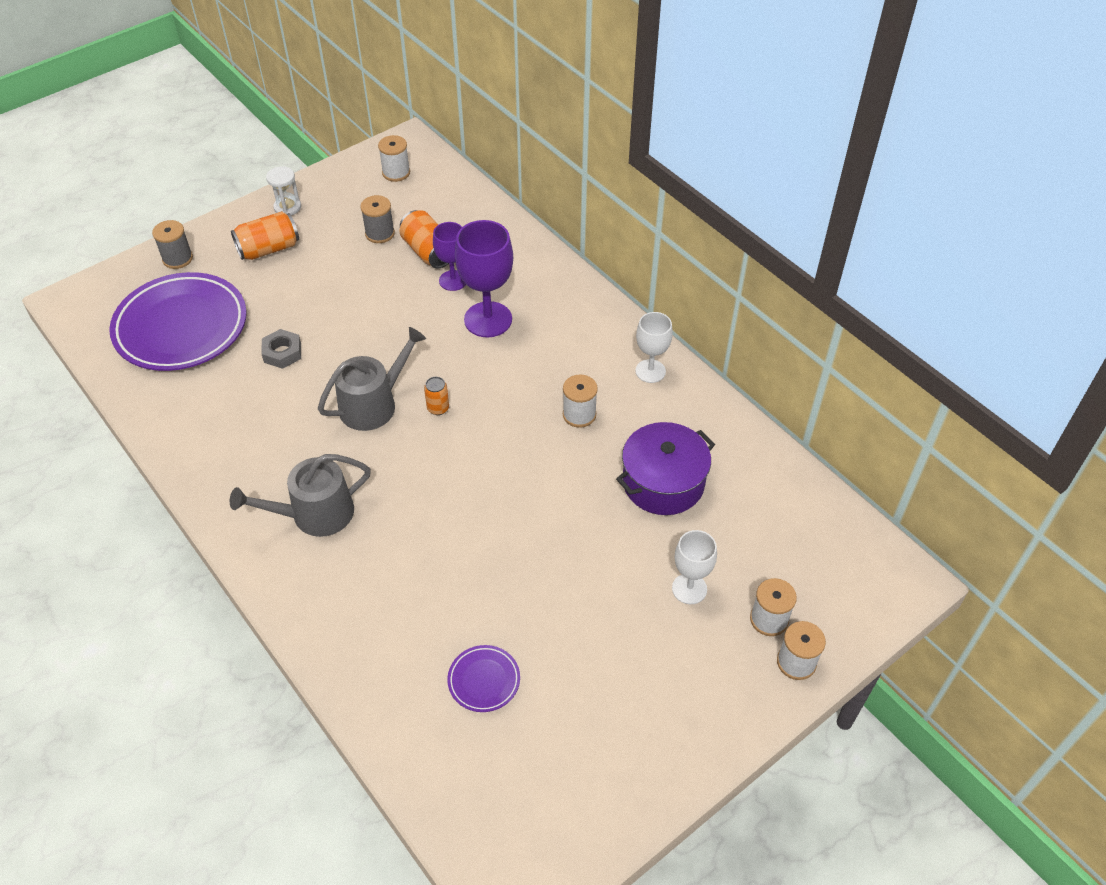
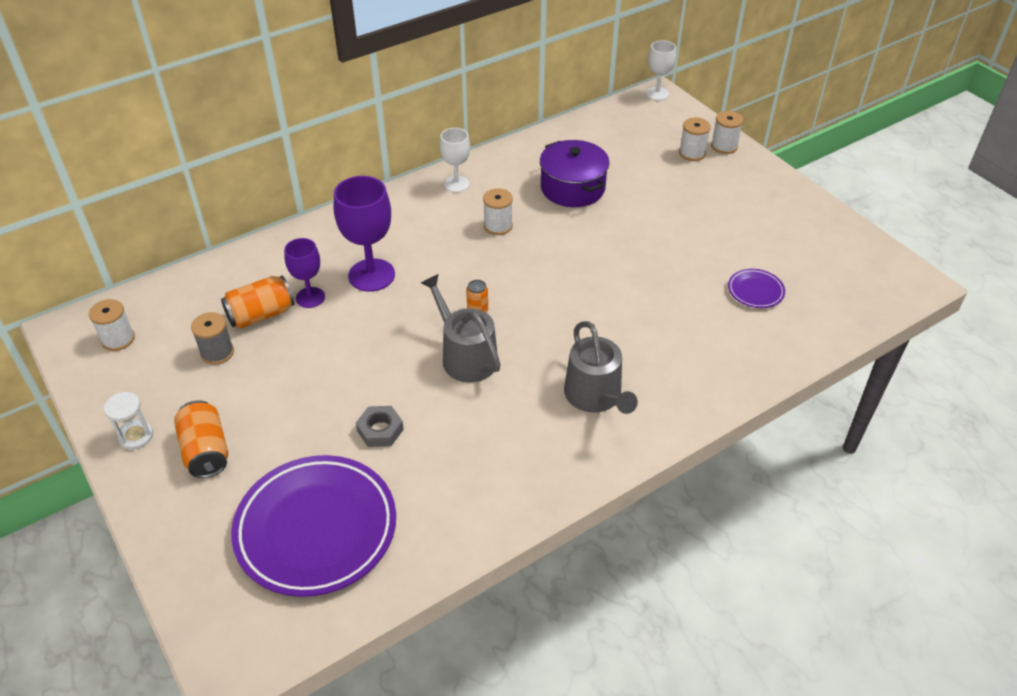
camera: 85 degrees left, 5 degrees down
(177, 258) = (189, 545): grey spool -> none
(689, 589) = (669, 185): white goblet -> white goblet (657, 94)

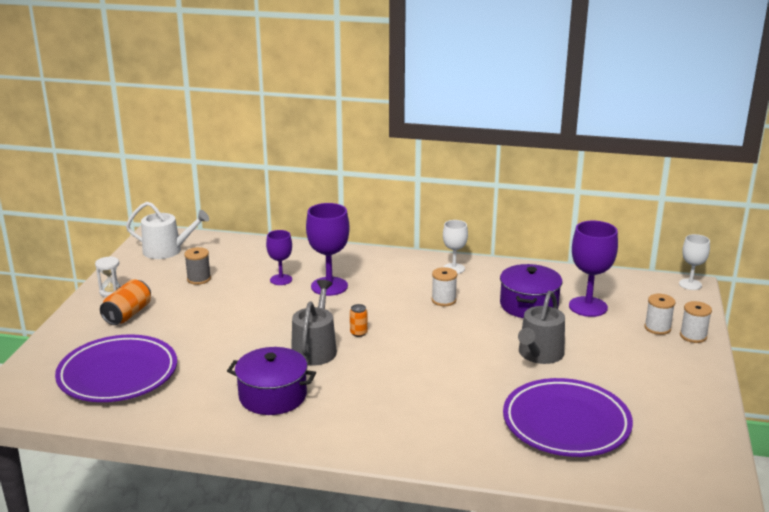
camera: 45 degrees right, 20 degrees down
(118, 339) = (167, 250): white spool -> white watering can
(261, 314) = (245, 274): orange can -> none
(380, 430) = (215, 354): grey nut -> none
(505, 435) = (272, 396): none -> purple pot
(595, 396) = (355, 411): grey watering can -> grey watering can (539, 354)
(617, 162) = (588, 307): none -> purple goblet
(755, 291) = (566, 424): purple plate -> purple plate, size x2.31

